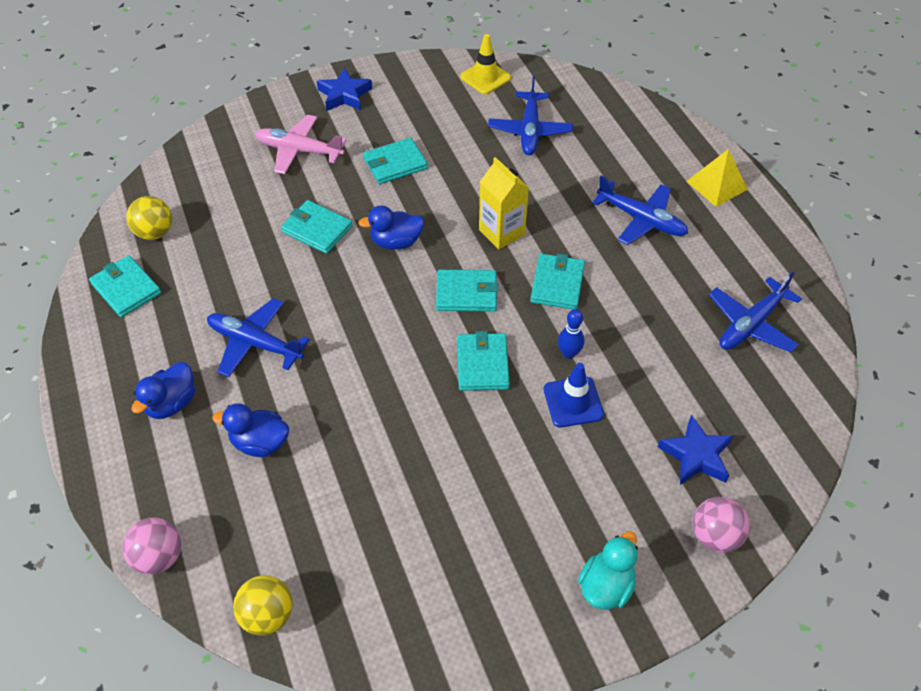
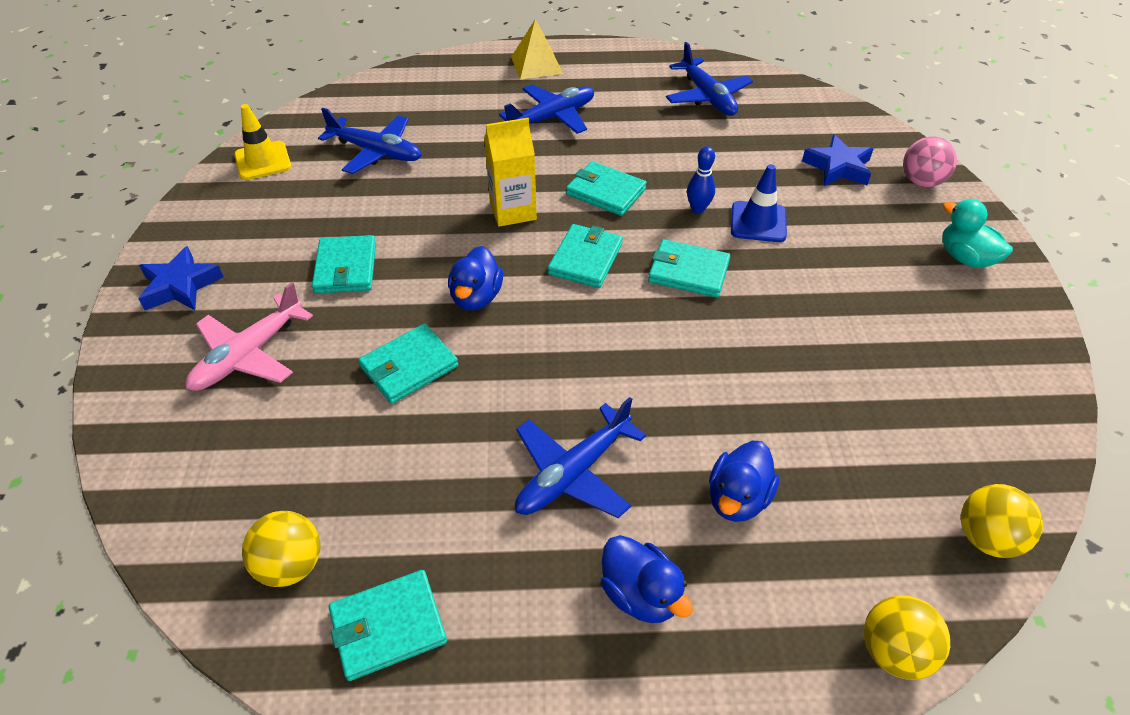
camera: 70 degrees left, 5 degrees down
(159, 556) = (893, 651): pink ball -> yellow ball

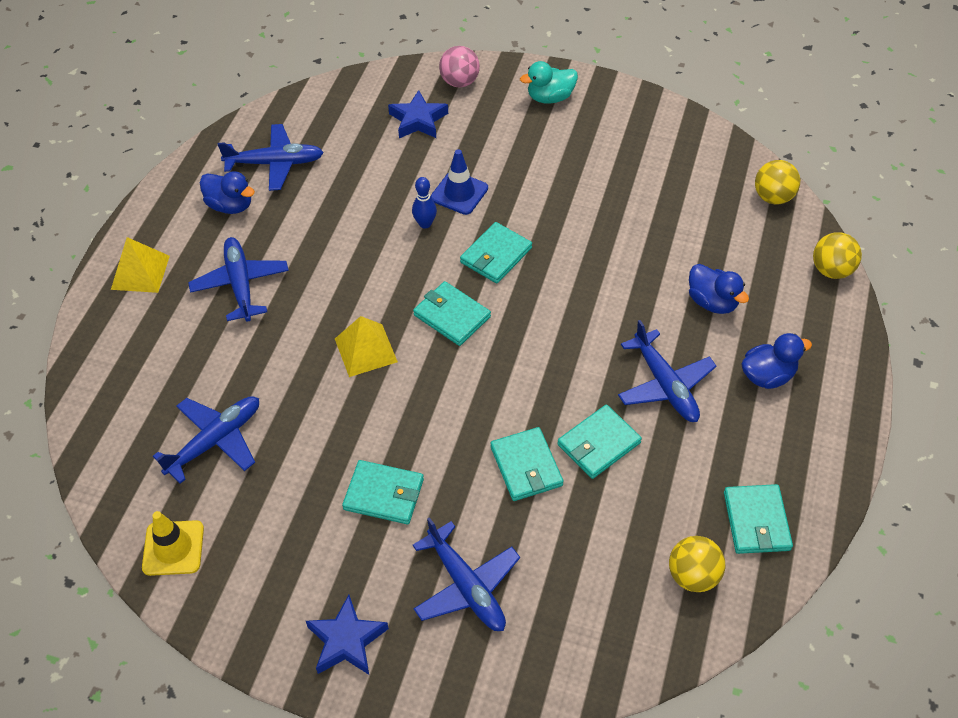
camera: 70 degrees left, 5 degrees up
(249, 354) = (466, 586): pink plane -> blue plane
(476, 297) = (465, 402): blue duck -> blue duck (230, 205)
(513, 211) = (365, 350): yellow carton -> yellow pyramid
(605, 192) = (372, 277): turquoise wallet -> turquoise wallet (598, 444)

